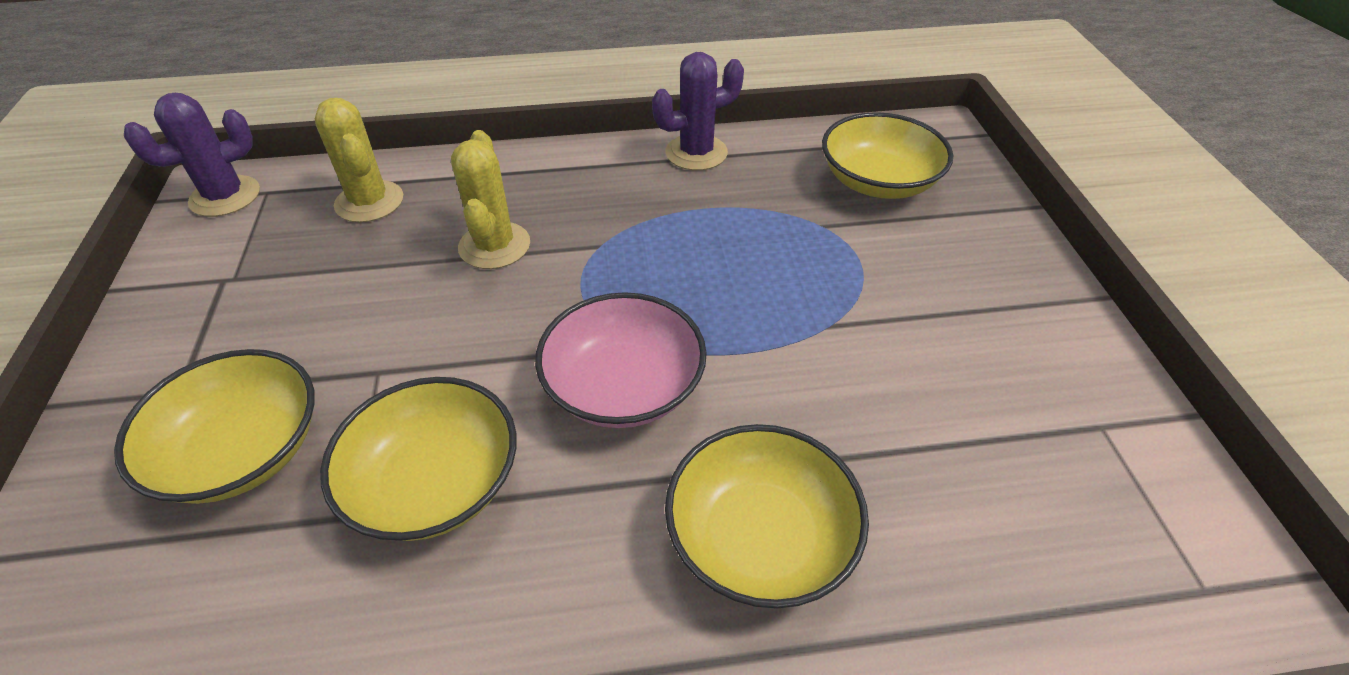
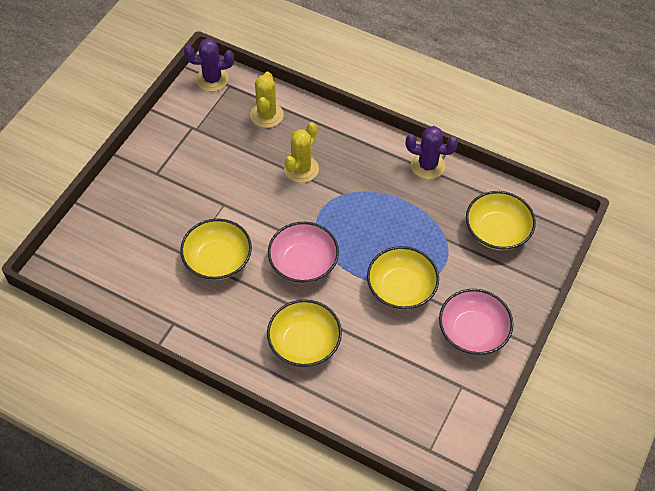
camera: 35 degrees right, 10 degrees up
(242, 451) = (166, 210): yellow bowl -> yellow bowl (401, 288)
(1009, 328) = (473, 331): none -> pink bowl

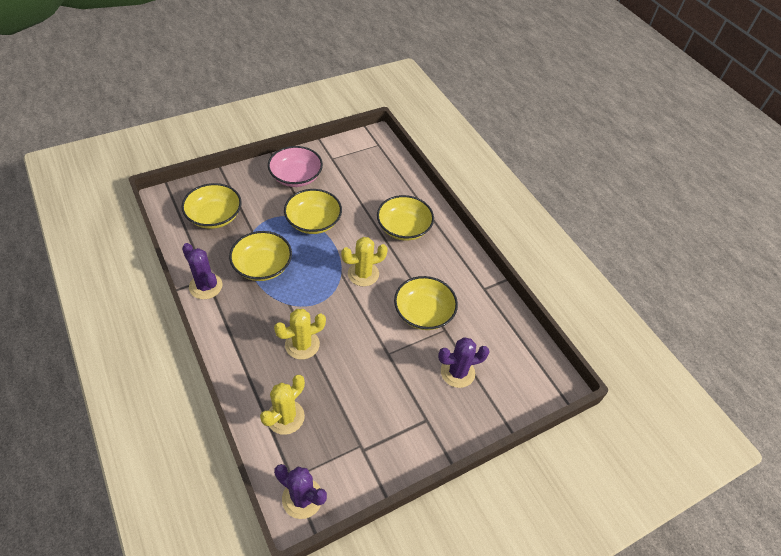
camera: 150 degrees left, 5 degrees down
(152, 224) = (457, 372): none -> purple cactus
(303, 263) = (363, 274): pink bowl -> yellow cactus
(401, 212) = (262, 266): none -> yellow bowl

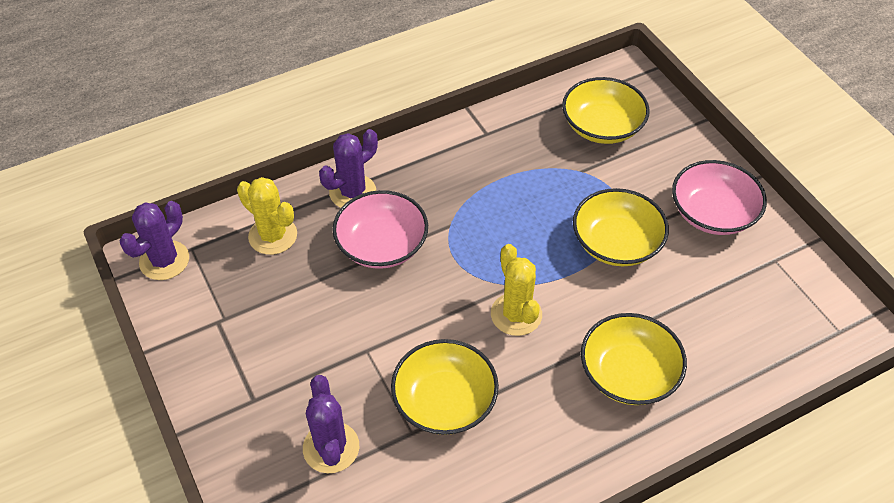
camera: 95 degrees right, 0 degrees up
(205, 286) = (474, 134): purple cactus -> purple cactus (352, 192)
(262, 266) = (516, 189): yellow bowl -> none
(302, 344) = (382, 245): yellow cactus -> pink bowl

